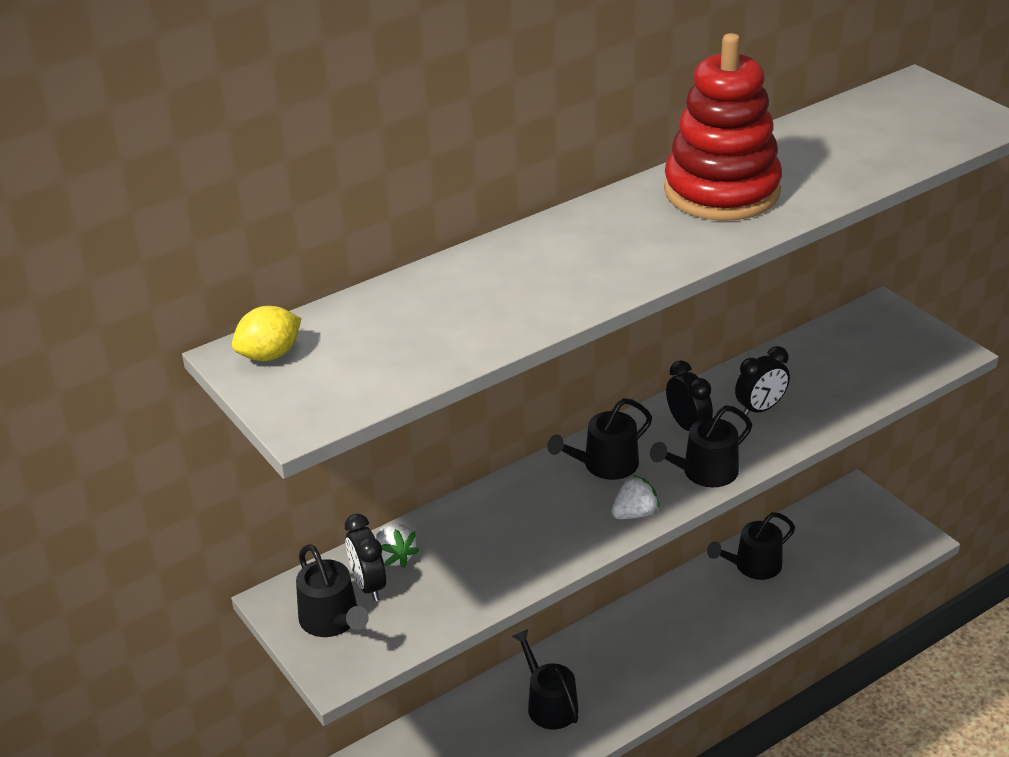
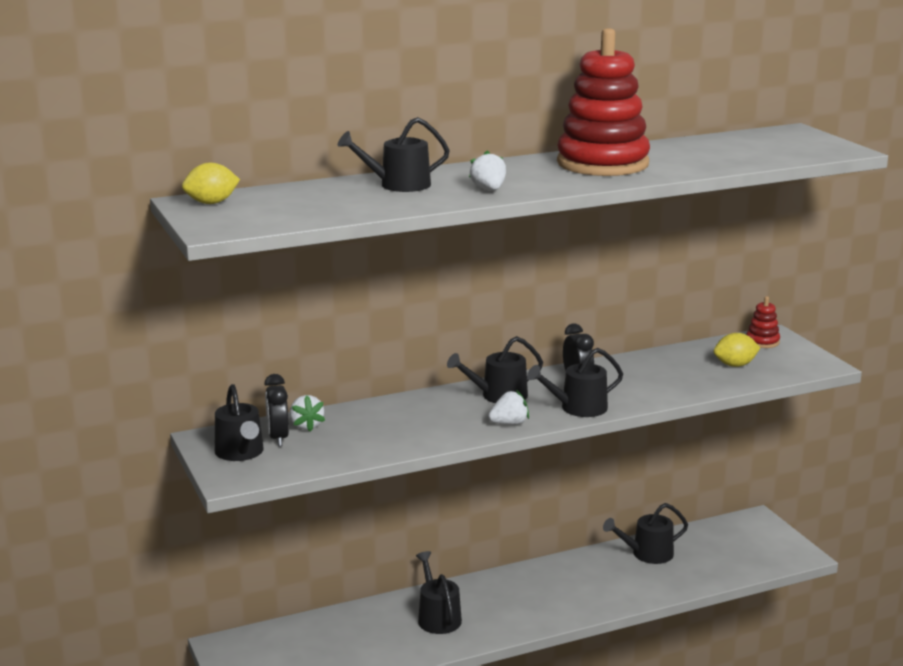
camera: 10 degrees right, 15 degrees down
(492, 277) = (398, 185): none -> black watering can
(609, 272) = (489, 190): none -> white strawberry
(760, 409) = (642, 379): black clock -> none
(856, 367) = (735, 365): none -> yellow lemon
(873, 321) = (762, 342): none -> red stacking toy

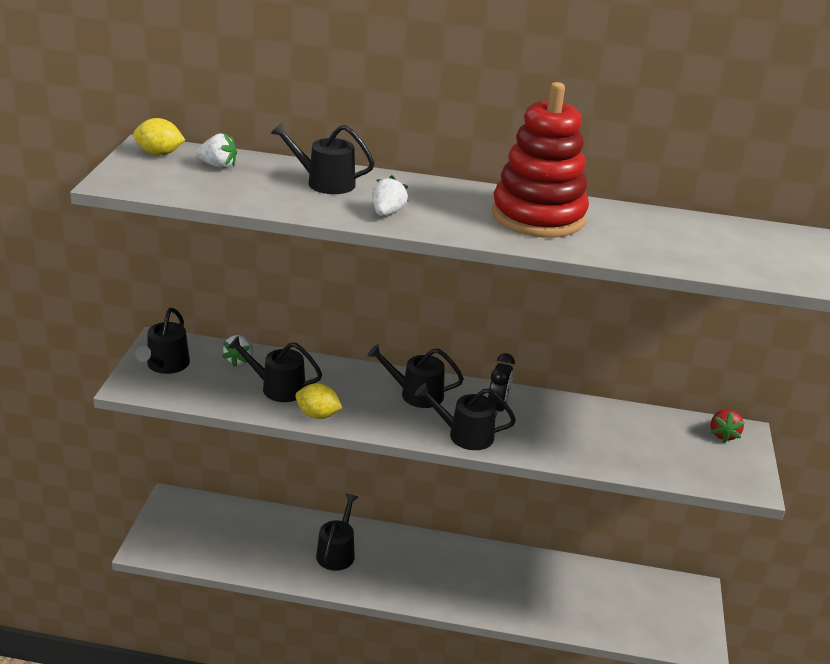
camera: 30 degrees right, 10 degrees up
(278, 438) = (207, 363): black clock -> none
(509, 424) = (389, 425): white strawberry -> white strawberry (218, 166)
(647, 554) = (562, 577): black watering can -> black watering can (278, 388)
(735, 365) = (663, 450): yellow lemon -> yellow lemon (317, 415)
(762, 342) = (723, 435): red stacking toy -> red strawberry

